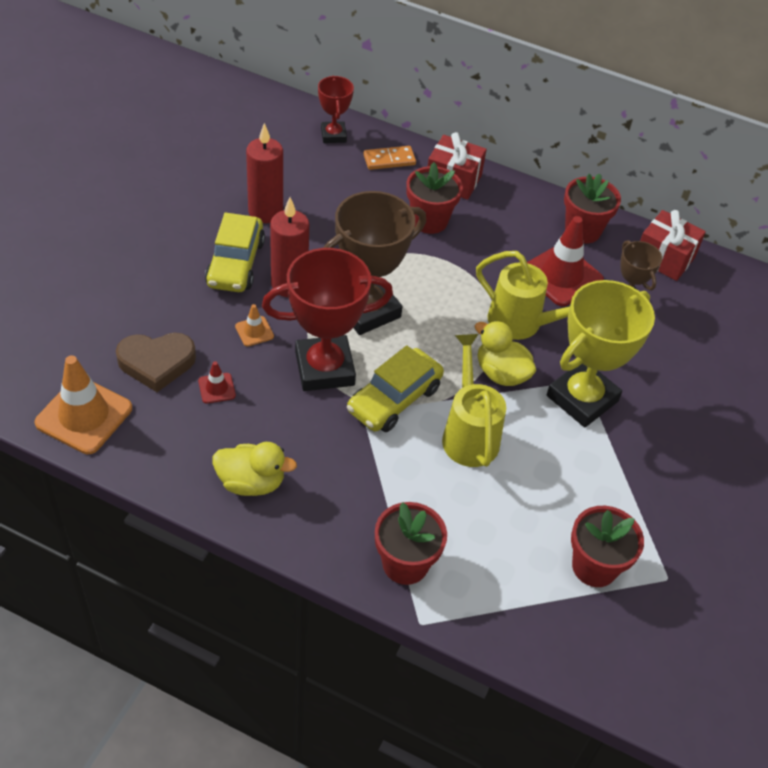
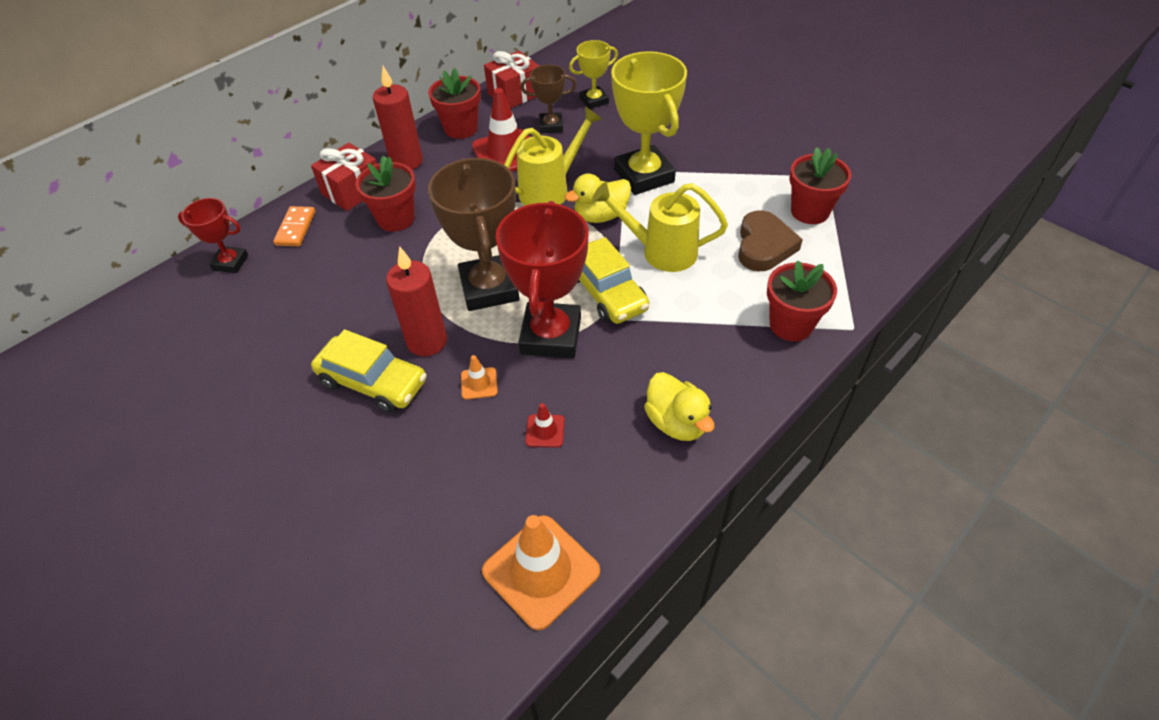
camera: 65 degrees left, 0 degrees up
(156, 363) = (488, 482): brown heart -> brown heart (764, 246)
(251, 482) = (676, 422): yellow duck -> yellow duck turned 120 degrees clockwise
(265, 212) = (310, 341): red candle -> red candle (406, 161)
(691, 329) = (594, 101): none -> yellow trophy

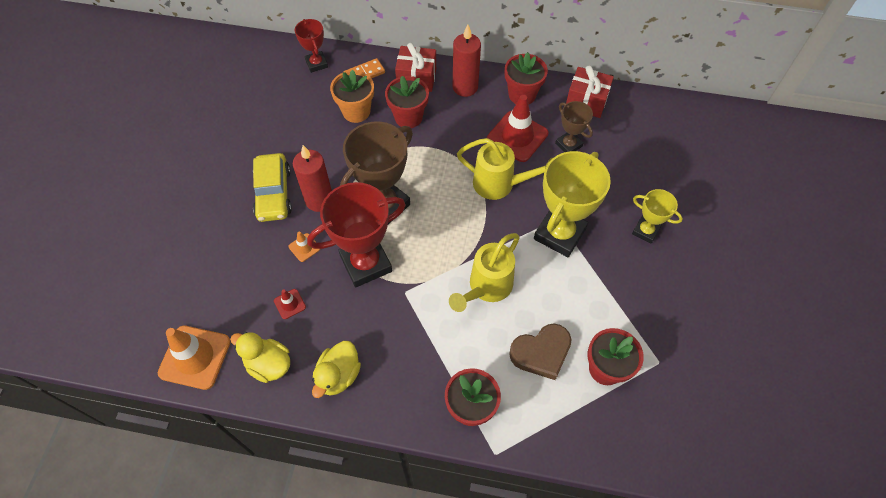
camera: 55 degrees right, 10 degrees up
(339, 257) = (356, 111): none -> orange flower pot
(594, 101) = (621, 154): yellow trophy -> yellow trophy (645, 231)
(601, 216) = (496, 230): yellow duck -> yellow duck (268, 364)
(606, 292) = (424, 274): yellow car -> none
(661, 251) = (487, 287): yellow watering can -> yellow watering can turned 120 degrees counterclockwise

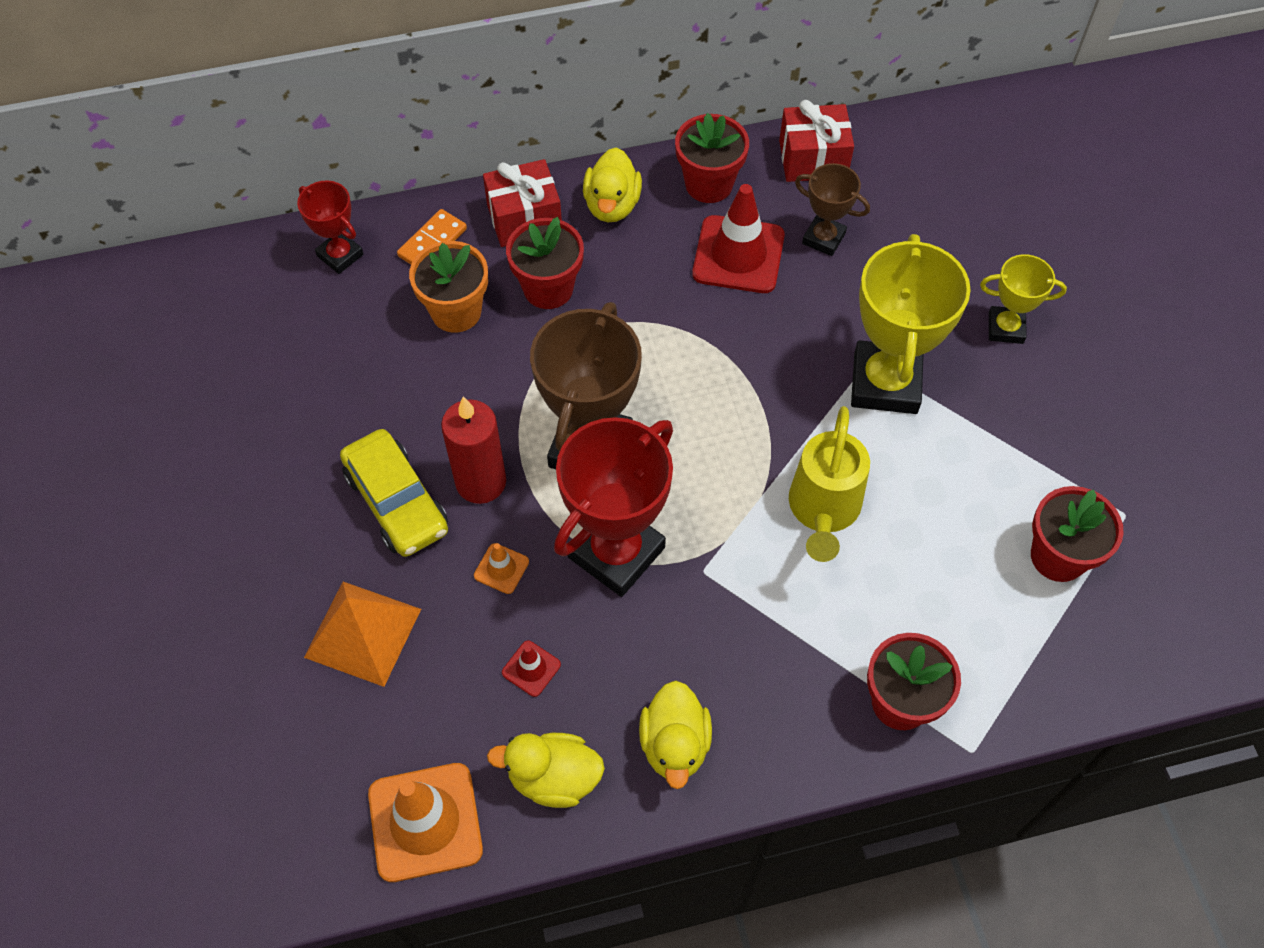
camera: 25 degrees left, 0 degrees up
(220, 250) = (363, 632): none -> orange pyramid
(465, 87) = (612, 205): red candle -> yellow duck
(499, 184) = (753, 342): yellow watering can -> none
(541, 353) = (956, 574): brown heart -> none

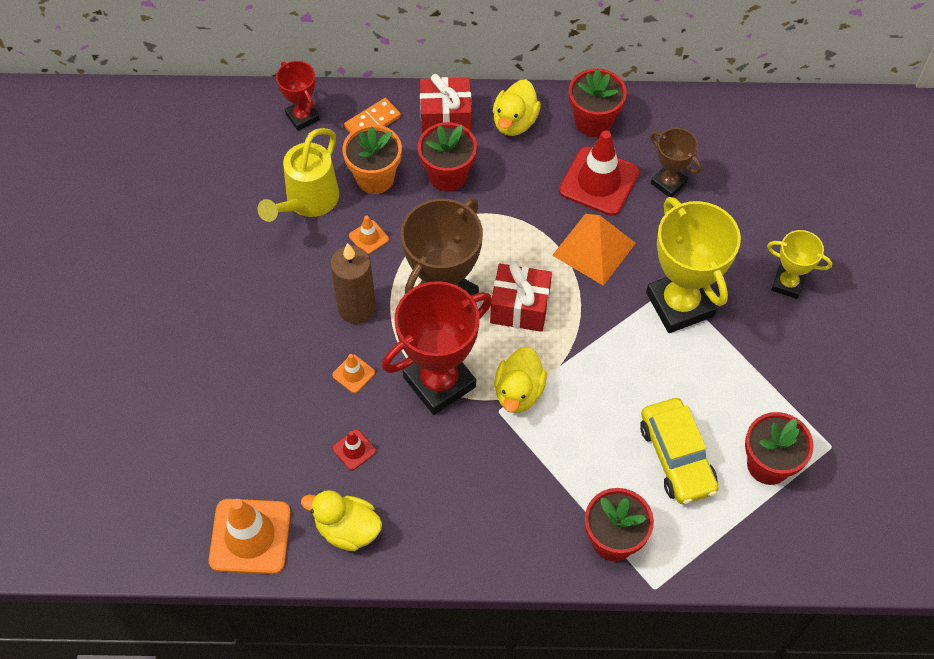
camera: 15 degrees right, 0 degrees up
(363, 632) = (243, 395): orange pyramid -> orange pyramid (594, 249)
(397, 502) = (293, 308): yellow car -> yellow car (677, 457)
(470, 388) = (369, 237): none -> orange traffic cone
(481, 482) = (357, 308): red candle -> brown candle
(675, 744) = (440, 528): yellow duck -> yellow duck (518, 392)
(813, 159) = (680, 119): red gift -> red gift (520, 307)
(823, 510) = (601, 388): yellow watering can -> yellow watering can (308, 201)
(885, 383) = (679, 304): yellow trophy -> yellow trophy turned 45 degrees counterclockwise

